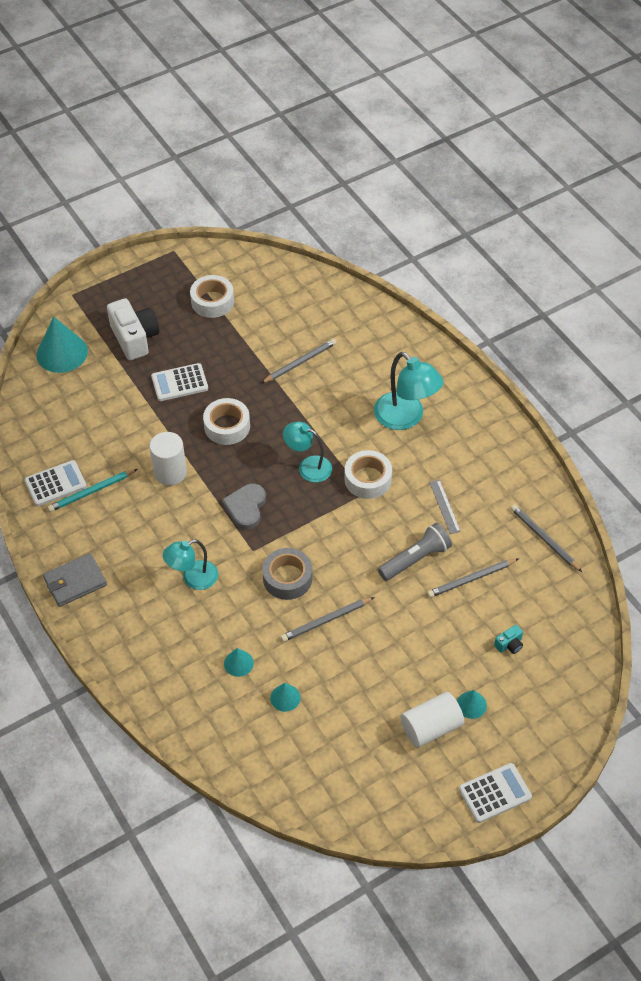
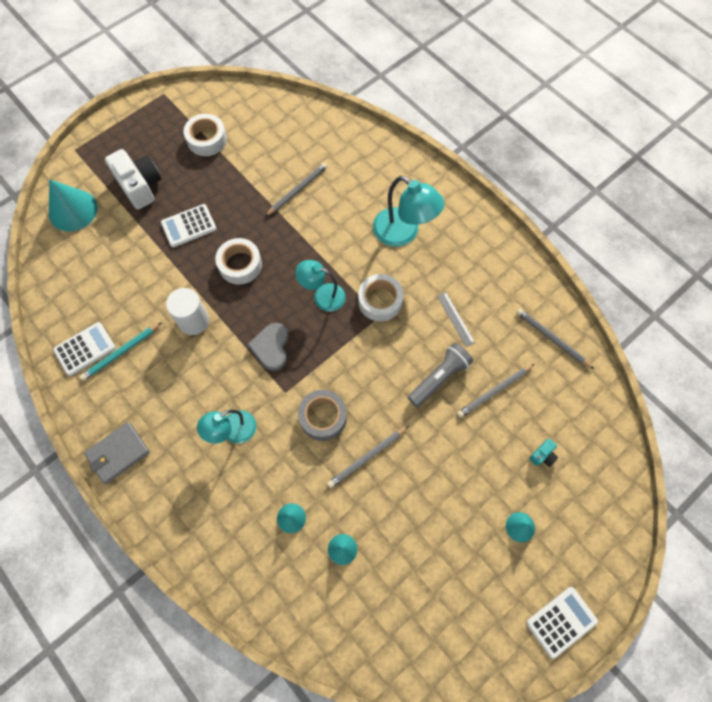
camera: 10 degrees left, 15 degrees up
(431, 727) = (487, 558): white cylinder -> none

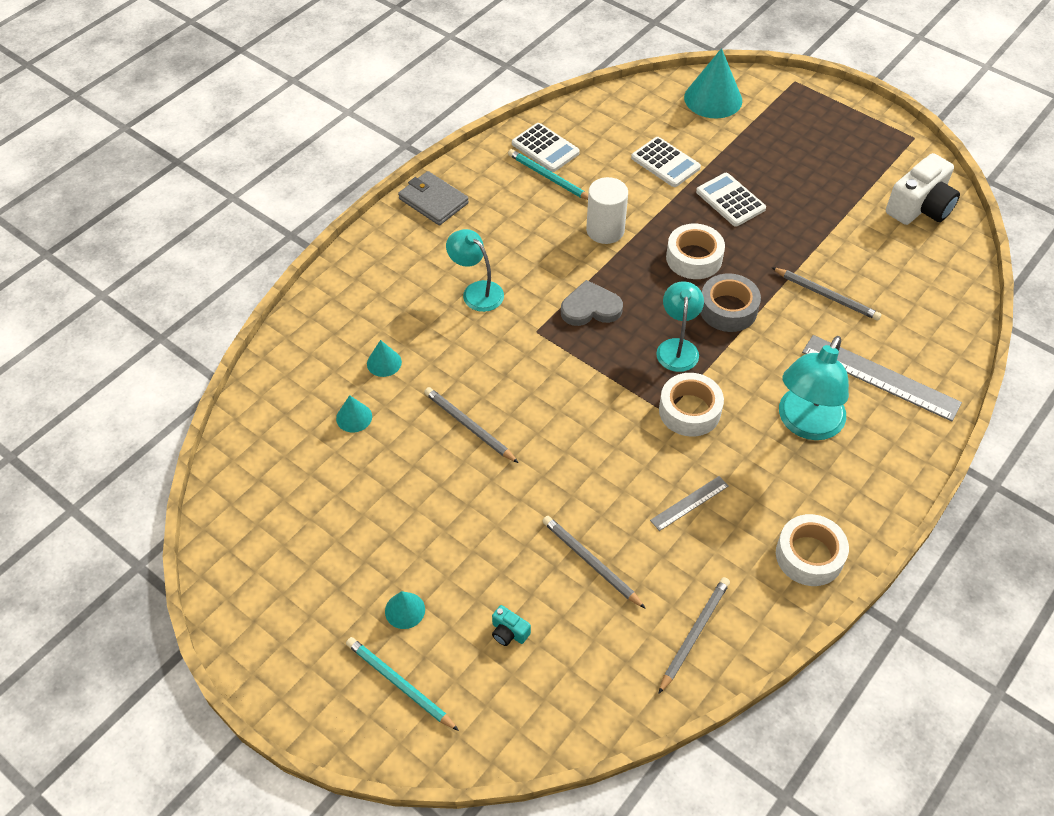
camera: 80 degrees right, 15 degrees down
(140, 186) = (768, 146): white camera -> white camera (920, 207)
(207, 139) = (864, 192): white tape -> white tape (809, 555)
(323, 417) = (512, 373): grey tape -> grey tape (728, 309)
(374, 180) = (880, 377): none -> grey ruler
(439, 378) = (594, 493): grey flashlight -> none
(561, 621) = (287, 669): white calculator -> white calculator (665, 163)
(577, 537) = (399, 684): none -> turquoise pencil

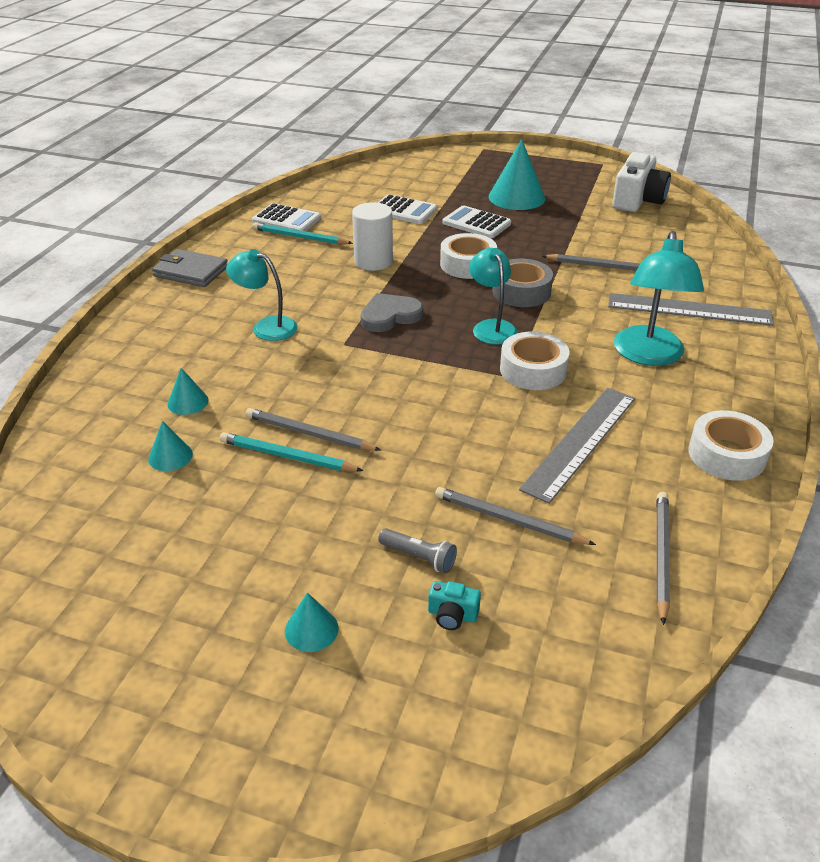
camera: 20 degrees left, 15 degrees down
(399, 684) = (340, 716): turquoise pencil -> turquoise pencil (287, 456)
(506, 574) = (419, 557): none -> grey flashlight
(689, 503) = (580, 442): grey ruler -> grey ruler, size x1.91
(713, 99) = (422, 168): turquoise cone -> turquoise cone (516, 197)

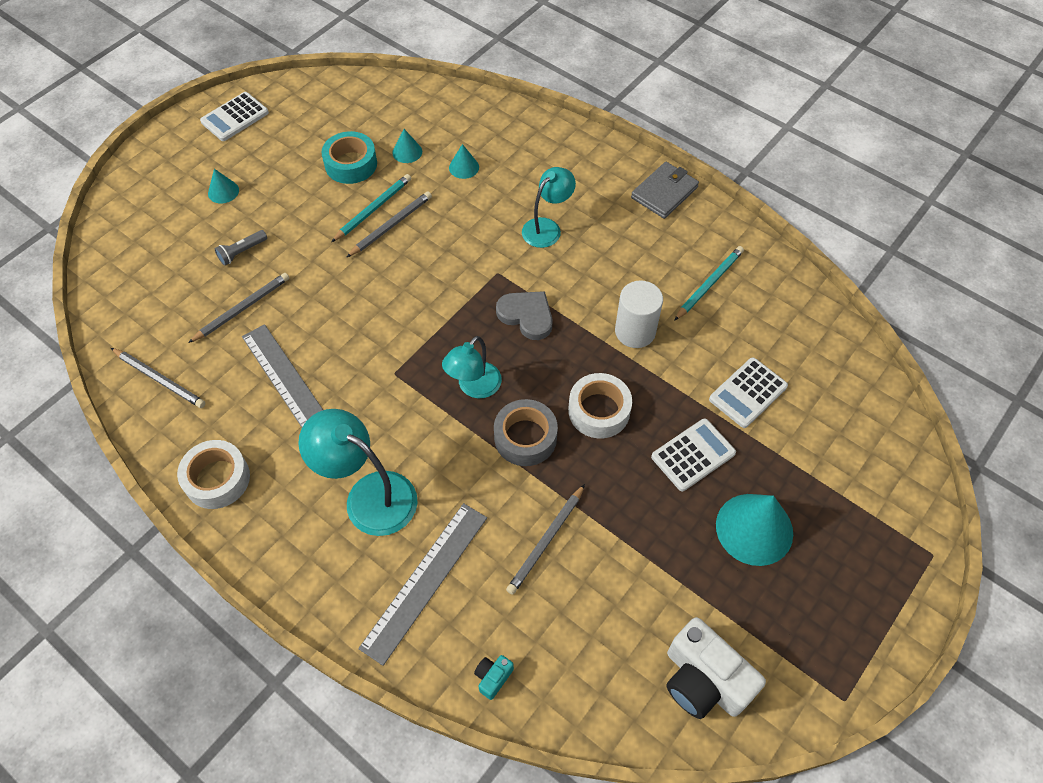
camera: 110 degrees right, 20 degrees up
(208, 503) = (351, 164): none -> turquoise tape
(287, 220) = (754, 281): white calculator -> white calculator (235, 117)
(390, 316) = (526, 316): grey heart -> grey heart turned 45 degrees counterclockwise
(452, 615) = (190, 254): turquoise camera -> turquoise camera (493, 677)
(491, 327) = (474, 387): turquoise lamp -> turquoise lamp turned 120 degrees clockwise
(533, 370) = (394, 392): white tape -> none

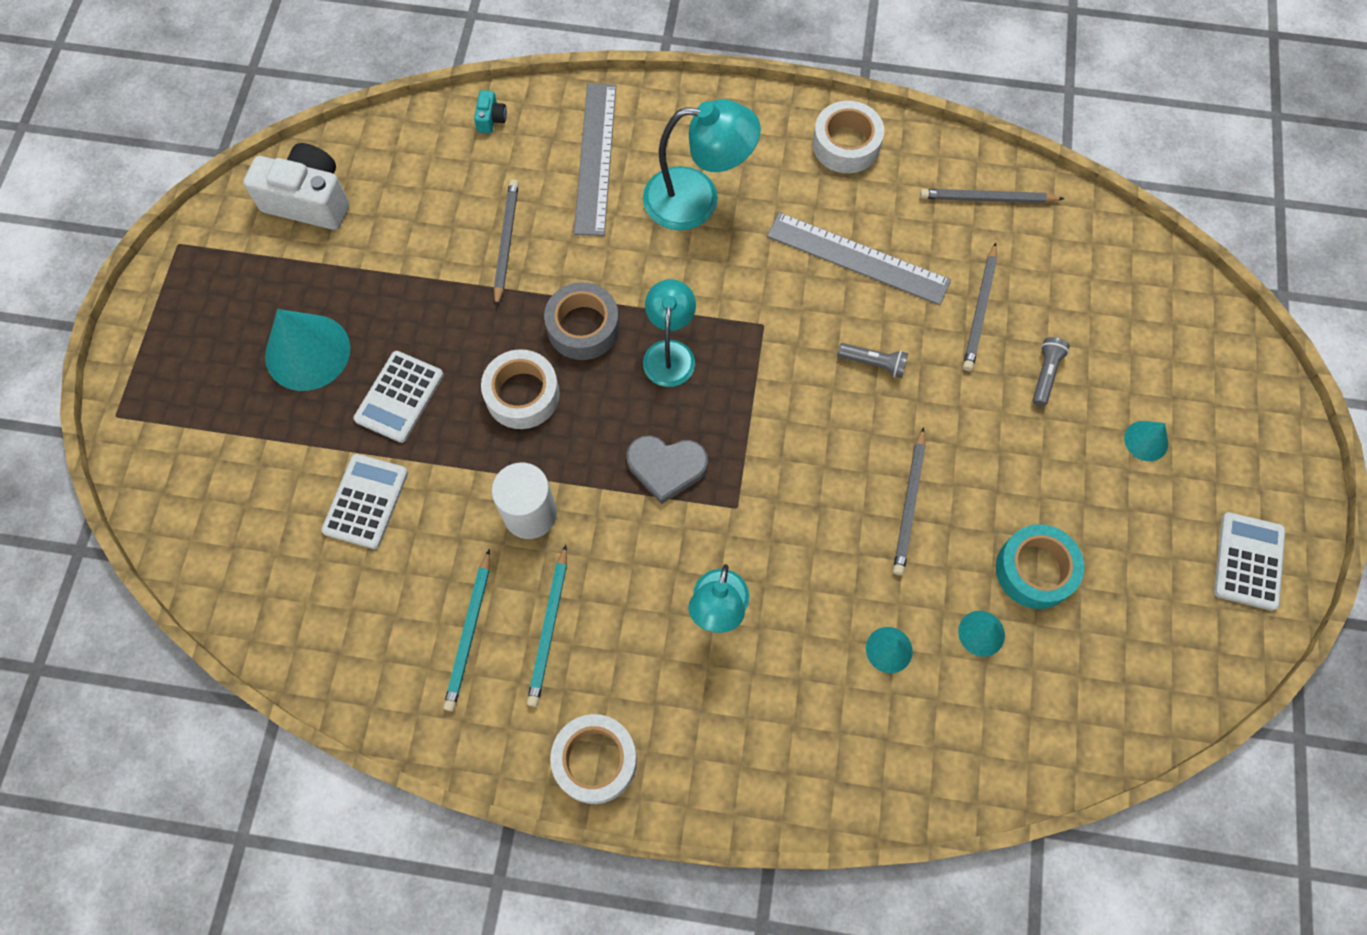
camera: 150 degrees right, 10 degrees up
(342, 311) = (873, 363): none -> grey flashlight
(373, 209) = (950, 516): turquoise pencil -> turquoise pencil (549, 628)
(664, 192) = (595, 760): grey wallet -> white tape

